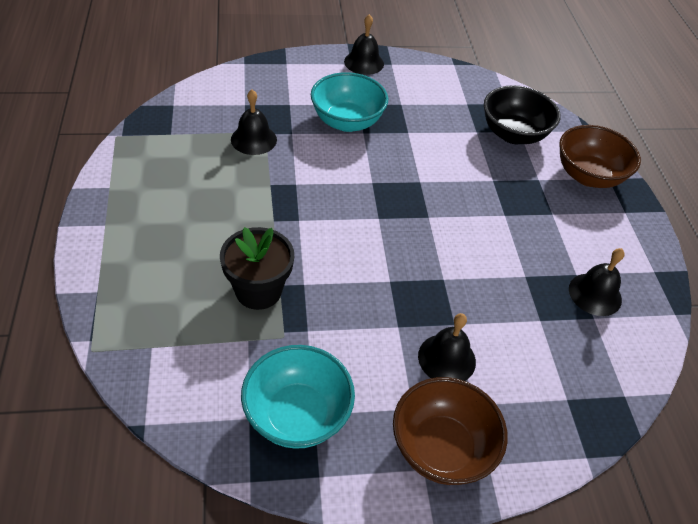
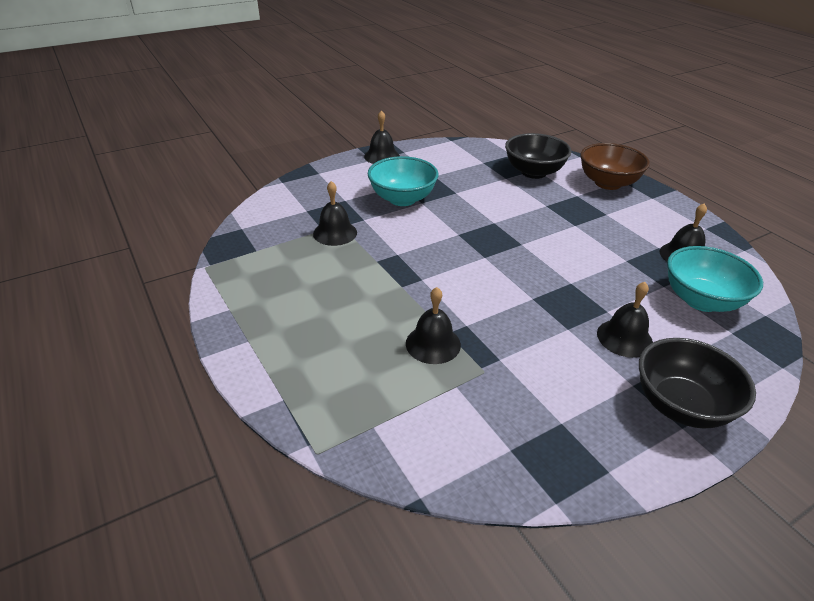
camera: 20 degrees left, 10 degrees down
(258, 291) = (433, 344): black flower pot -> black bell
(297, 415) = (548, 429): turquoise bowl -> turquoise bowl (701, 300)
(441, 448) = (681, 406): brown bowl -> black bowl

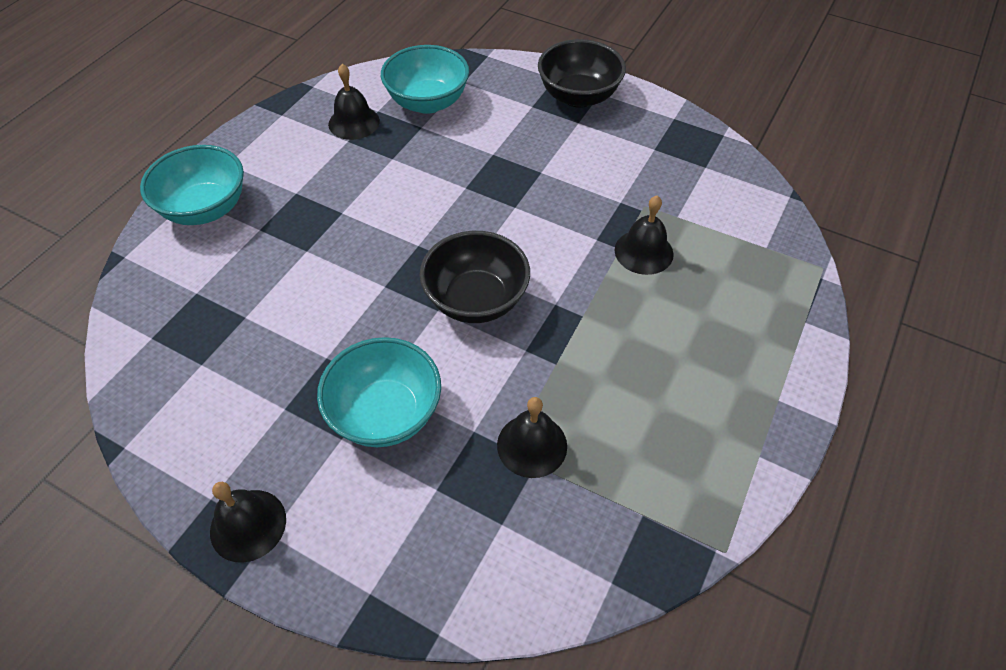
camera: 120 degrees left, 15 degrees up
(533, 172) = (209, 291): black bowl -> black bowl (476, 300)
(608, 183) = (205, 209): brown bowl -> turquoise bowl
(624, 338) = (523, 136): black bell -> none

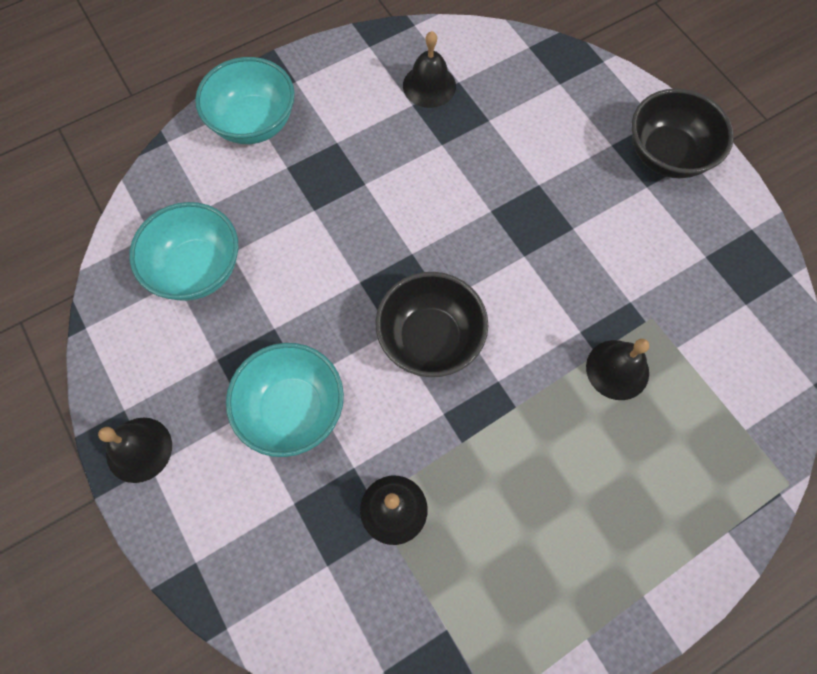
camera: 30 degrees right, 15 degrees up
(428, 102) = (511, 93): turquoise bowl -> turquoise bowl (197, 269)

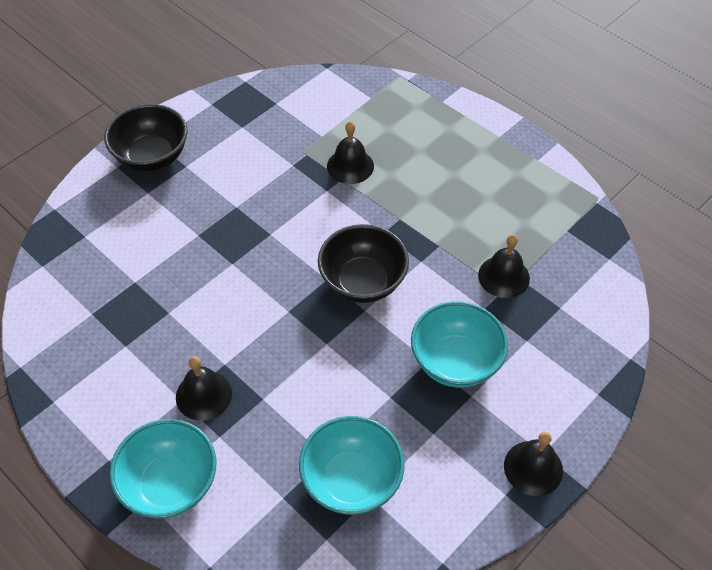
camera: 105 degrees left, 15 degrees down
(429, 85) = (100, 337): black bell -> black bell (203, 395)

